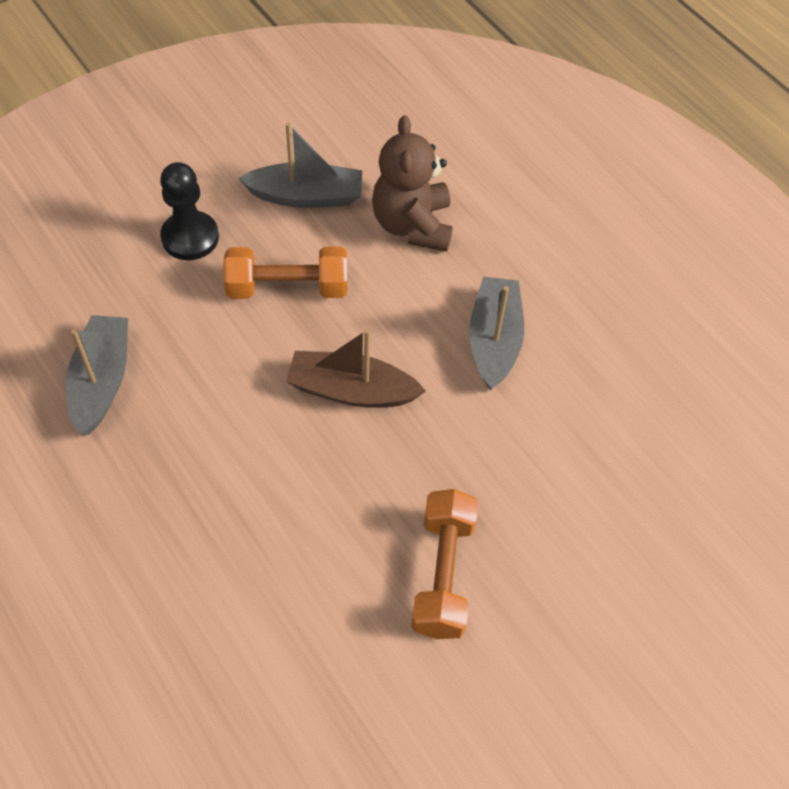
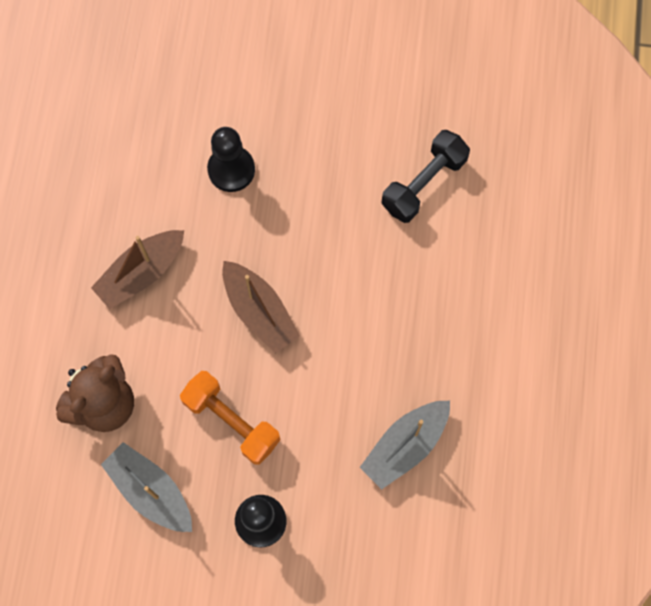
camera: 135 degrees left, 15 degrees up
(297, 655) = (424, 184): none -> black dumbbell
(443, 574) = (311, 162): orange dumbbell -> none
(494, 340) = (141, 273): grey boat -> brown boat
(515, 498) = (231, 170): none -> black pawn

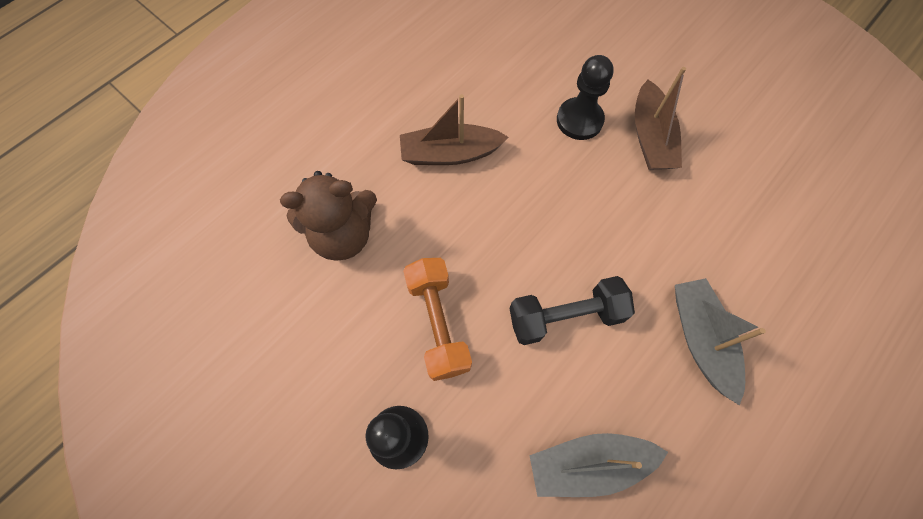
camera: 35 degrees right, 5 degrees down
(151, 491) = (324, 336): grey boat -> grey boat (700, 339)
(259, 311) = (527, 244): brown boat -> brown boat (650, 137)
(424, 184) = (750, 229): black dumbbell -> black dumbbell (565, 316)

